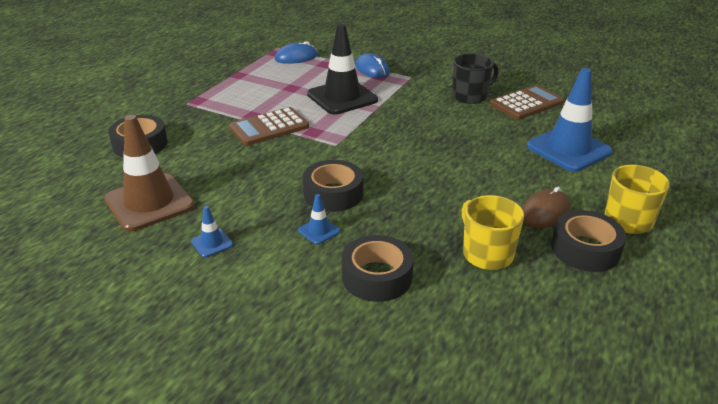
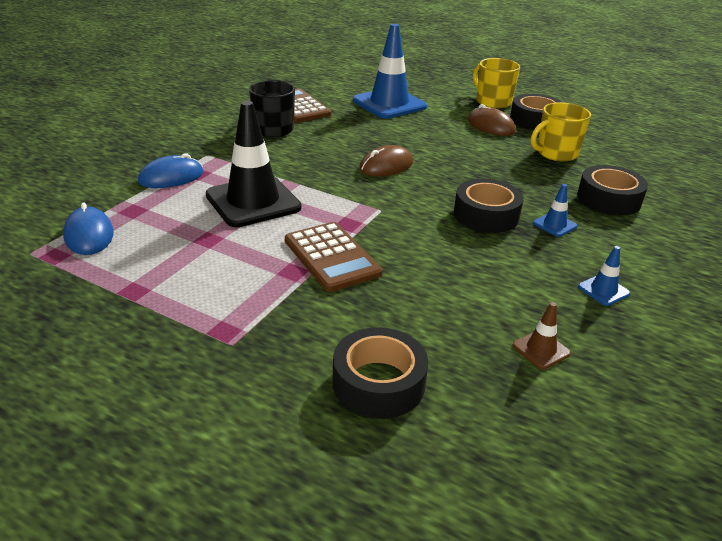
camera: 90 degrees left, 0 degrees up
(149, 203) = (541, 349): brown traffic cone -> brown traffic cone, size x0.43
(416, 147) = (386, 166): none -> brown mouse

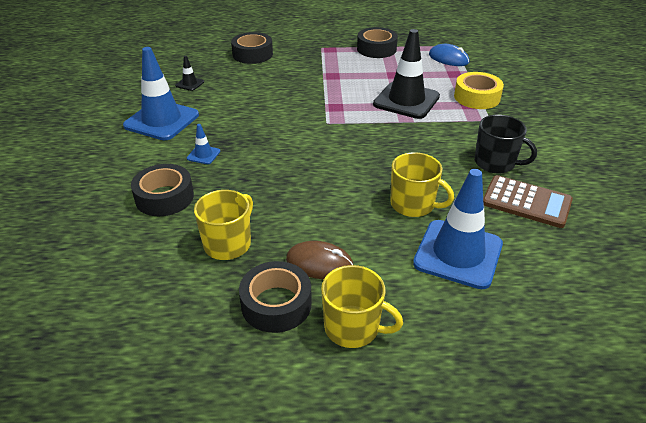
camera: 150 degrees right, 5 degrees up
(171, 177) = (477, 97): blue mouse -> yellow tape
(332, 257) = (322, 88): brown calculator -> none
(383, 129) = (413, 205): none -> yellow mug
(386, 166) = (363, 161): brown mouse -> none
(486, 215) = (256, 145): black tape -> black tape (376, 49)
(541, 349) = (189, 84): brown traffic cone -> black traffic cone
(603, 290) = (161, 120): blue traffic cone -> blue traffic cone, size x2.34

